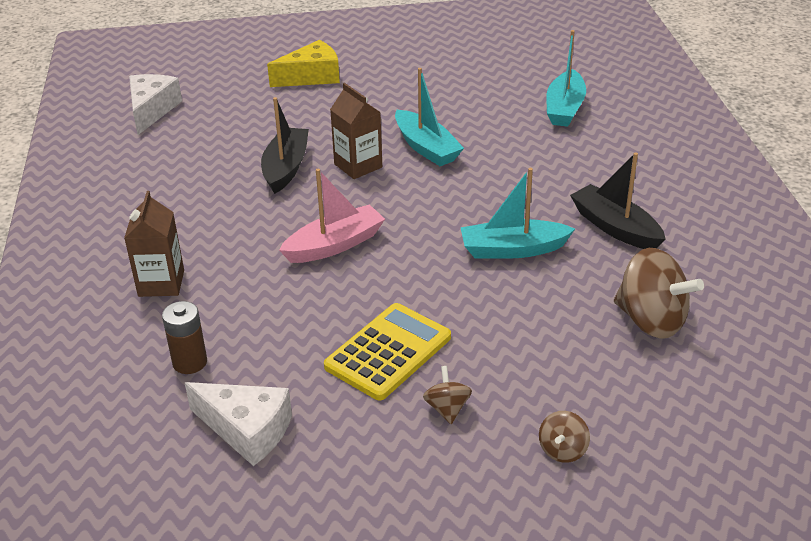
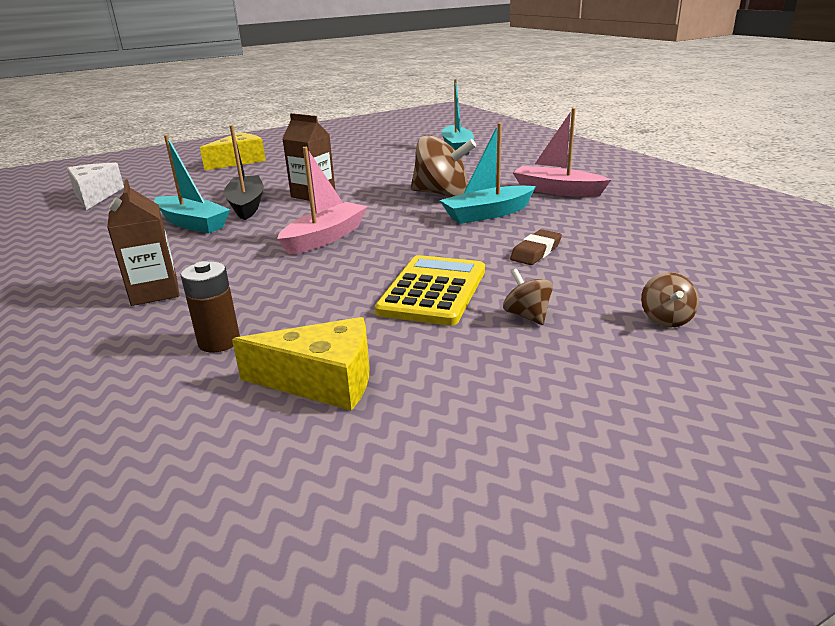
camera: 20 degrees left, 10 degrees down
(247, 430) = (322, 381): white cheese -> yellow cheese
(426, 148) = (365, 178): turquoise boat -> turquoise boat (192, 223)
(517, 324) = (536, 252): none -> brown eraser
(615, 227) = (557, 191): black boat -> pink boat
(651, 320) = (642, 229): brown spinning top -> brown spinning top (442, 194)

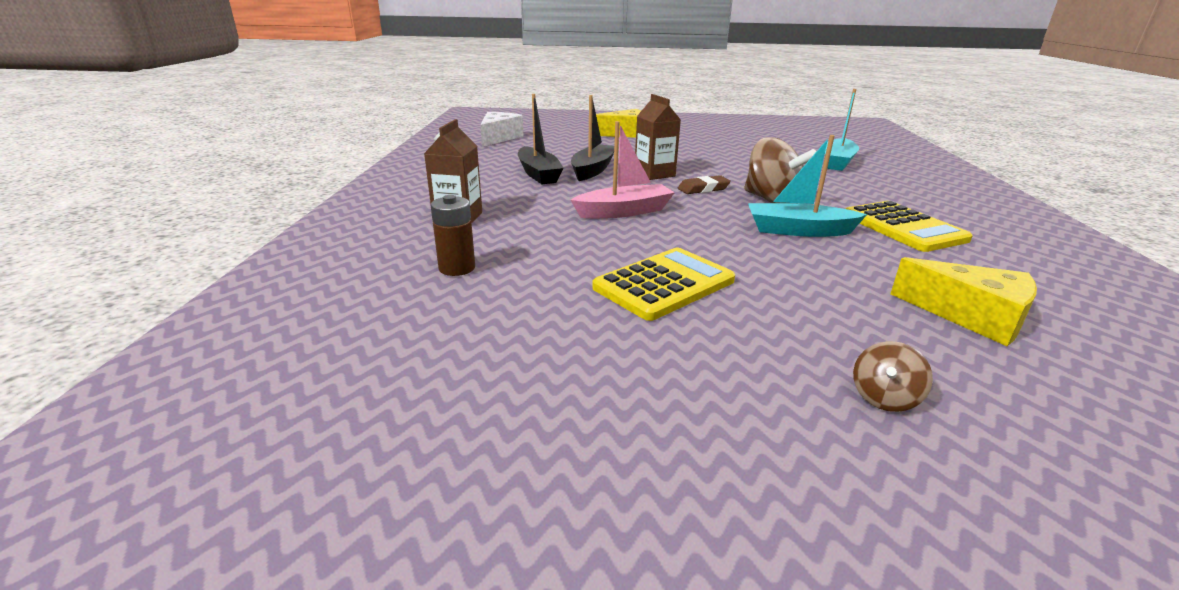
camera: 30 degrees right, 0 degrees up
(192, 223) = (538, 174): turquoise boat -> black boat
(322, 381) = (491, 326): yellow cheese -> yellow cheese (971, 316)
(527, 316) = (728, 337): brown spinning top -> none
(536, 252) = (809, 280): brown eraser -> brown eraser (703, 189)
(557, 191) = (903, 227): pink boat -> yellow calculator

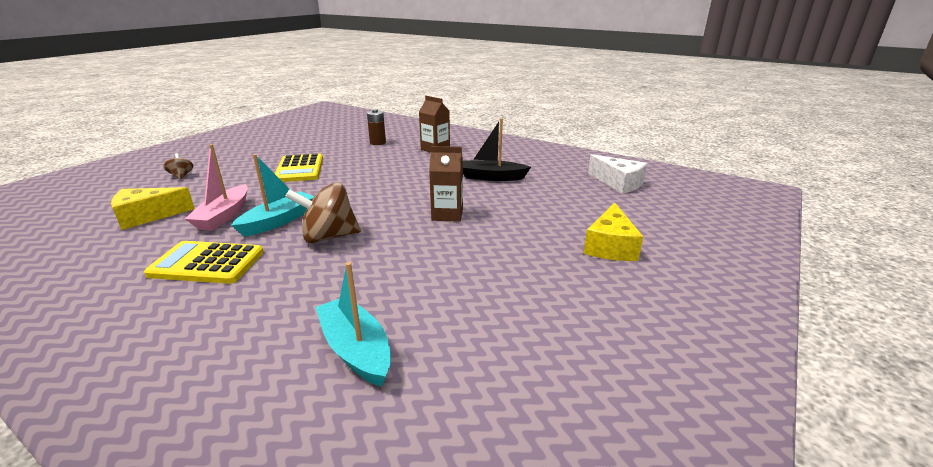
camera: 120 degrees right, 0 degrees up
(592, 170) = (483, 195): black boat -> none
(624, 212) = (387, 183): pink boat -> pink boat (224, 216)
(703, 189) = (389, 220): brown eraser -> none

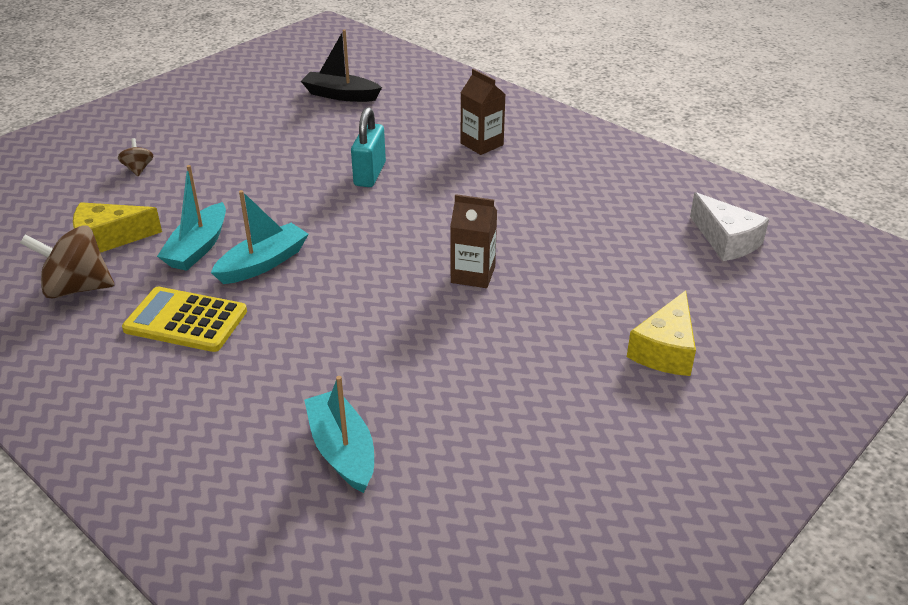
camera: 10 degrees right, 10 degrees up
(224, 216) = (198, 247): pink boat -> turquoise boat
(300, 169) = (289, 169): yellow calculator -> none
(328, 237) = (322, 296): brown spinning top -> brown spinning top (77, 288)
(359, 167) = (369, 174): none -> turquoise padlock
(378, 142) = (400, 122): brown battery -> none
(491, 177) = (548, 211): black boat -> black boat (340, 95)

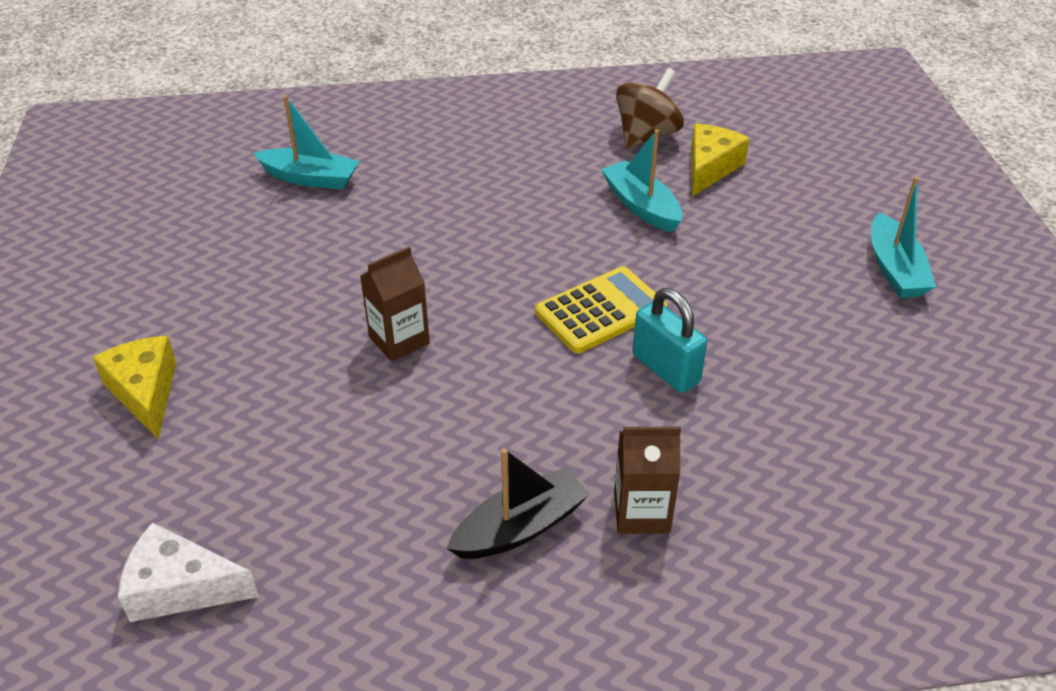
camera: 130 degrees right, 5 degrees up
(138, 169) = (837, 220): brown spinning top -> none
(185, 320) = (539, 167): yellow calculator -> yellow calculator (600, 311)
(263, 263) = (573, 230): turquoise boat -> turquoise boat (895, 269)
(340, 95) = (920, 451): black boat -> black boat (520, 527)

